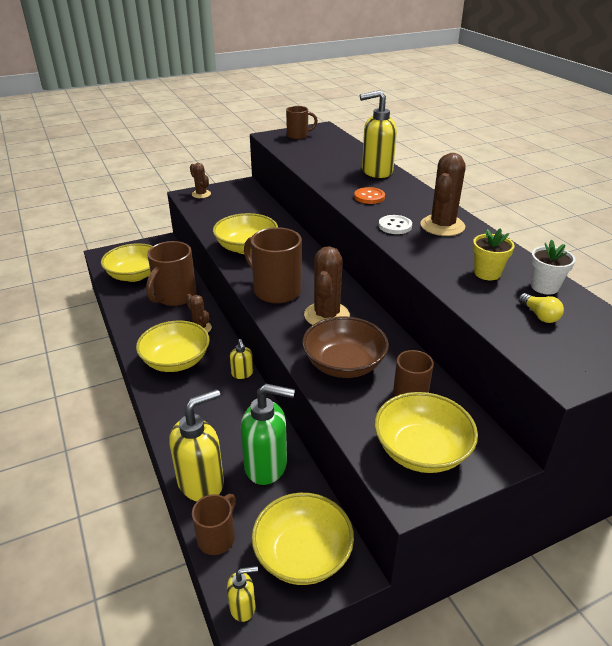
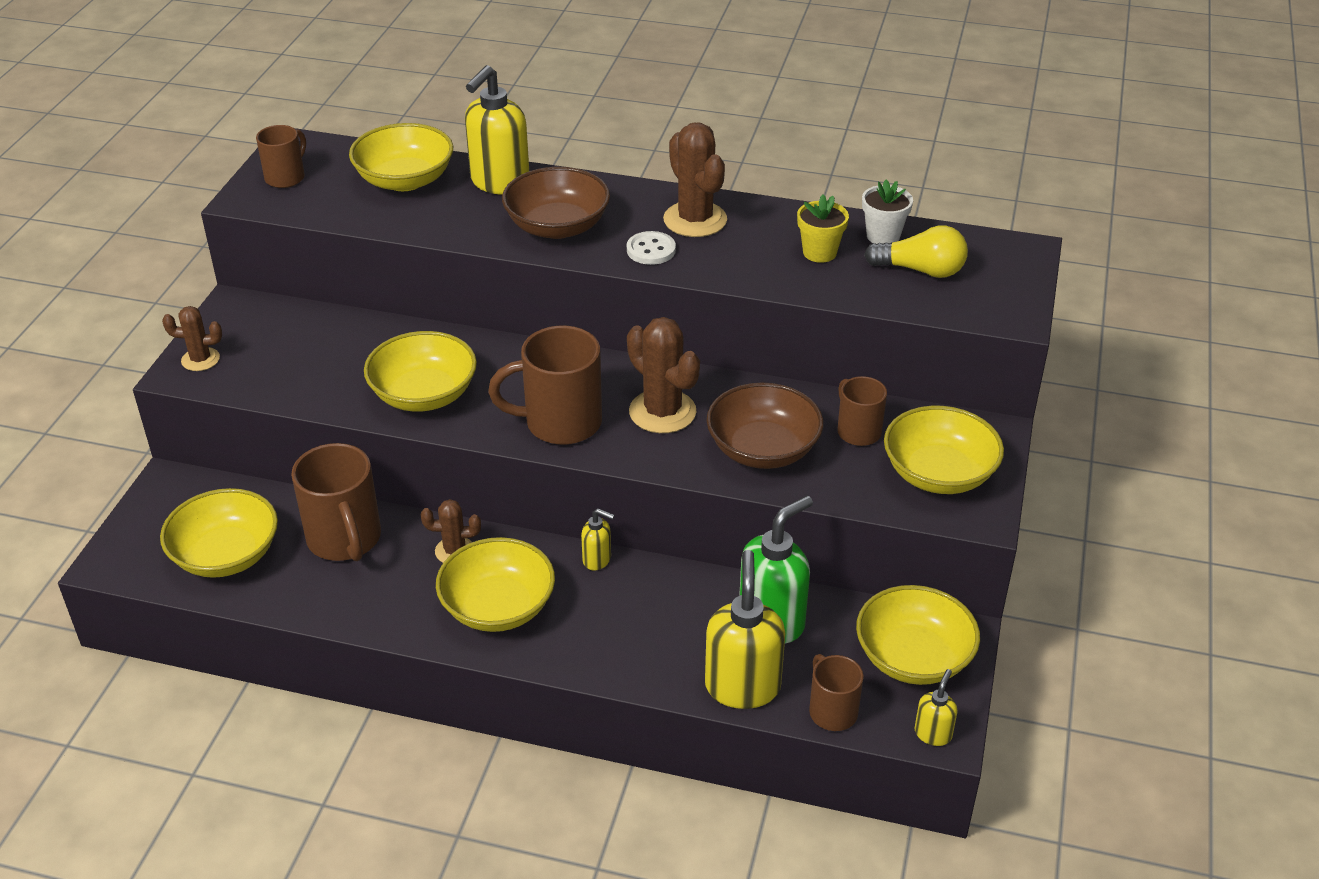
camera: 50 degrees left, 5 degrees up
(339, 154) = (405, 180): none -> yellow bowl
(369, 197) = (557, 226): orange button -> brown bowl
(539, 315) = (920, 270): yellow light bulb -> yellow light bulb, size x1.65

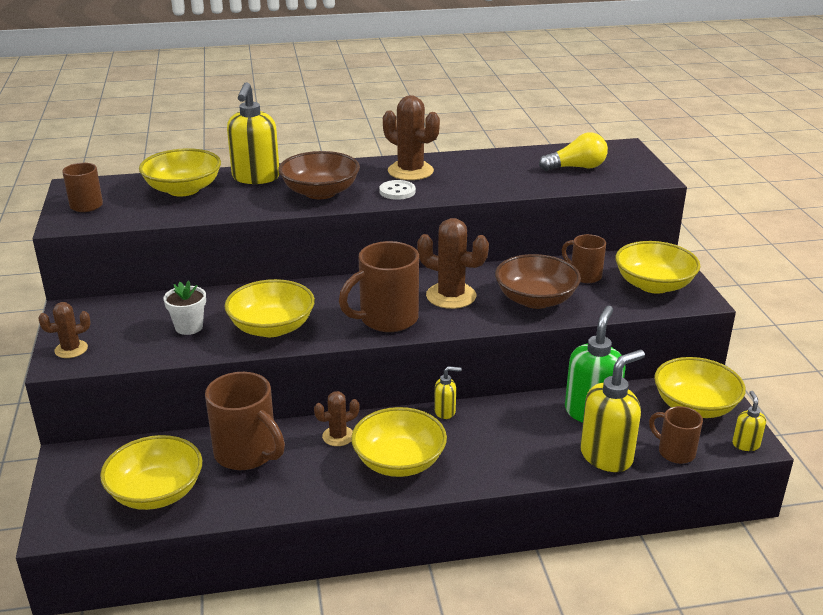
camera: 25 degrees left, 10 degrees down
(742, 686) = (606, 456): yellow soap dispenser -> yellow soap dispenser turned 75 degrees clockwise
(819, 252) = (506, 171): yellow flower pot -> none
(883, 236) = (536, 156): white flower pot -> white flower pot (189, 327)

